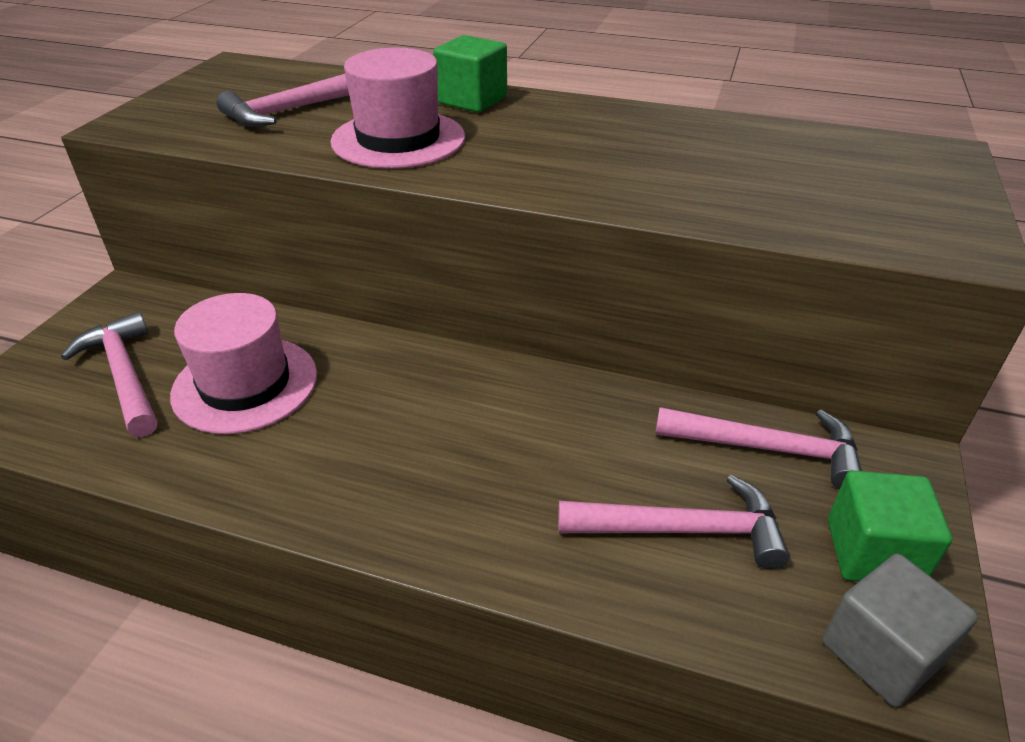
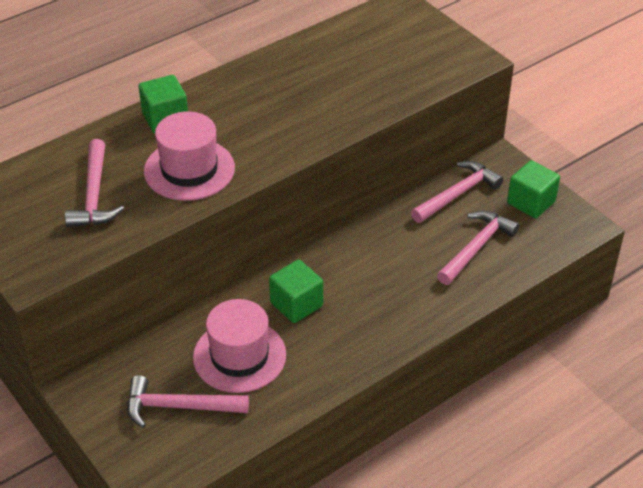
camera: 55 degrees left, 5 degrees up
(378, 390) = (296, 304): none -> green cube
(881, 652) = (569, 231): grey cube -> none

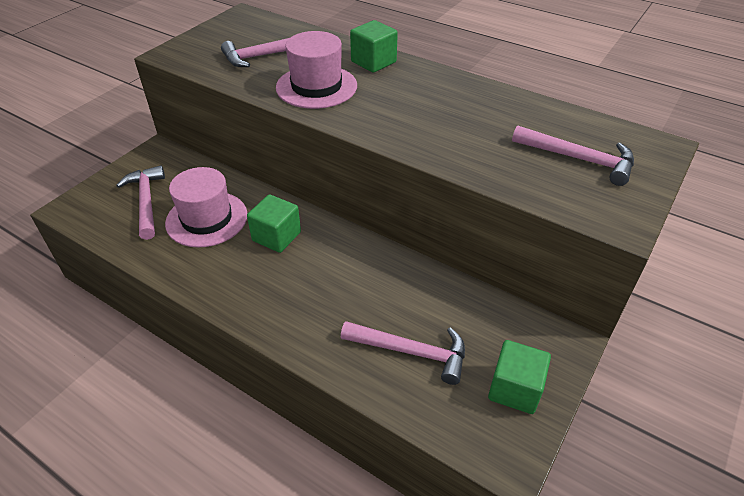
camera: 70 degrees right, 0 degrees up
(457, 194) = (485, 316): pink hammer -> pink hammer (579, 159)

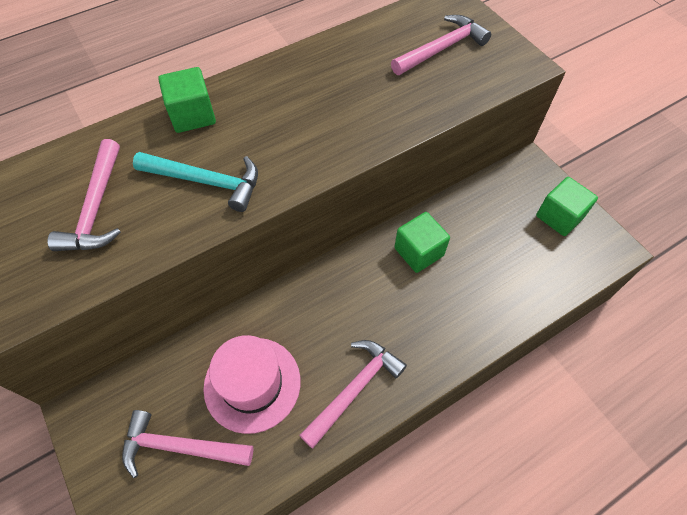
camera: 65 degrees left, 15 degrees up
(276, 236) = (318, 322): green cube -> green cube (419, 252)
(316, 86) = (206, 181): pink hat -> turquoise hammer
(411, 352) = (503, 266): pink hammer -> pink hammer (354, 389)

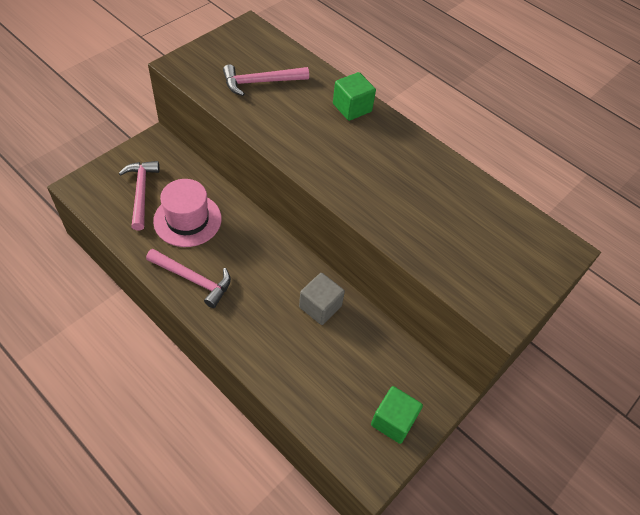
camera: 70 degrees right, 5 degrees down
(206, 181) = (296, 127): turquoise hammer -> none
(419, 252) = (320, 307): green cube -> grey cube
(441, 48) = (492, 249): pink hammer -> none

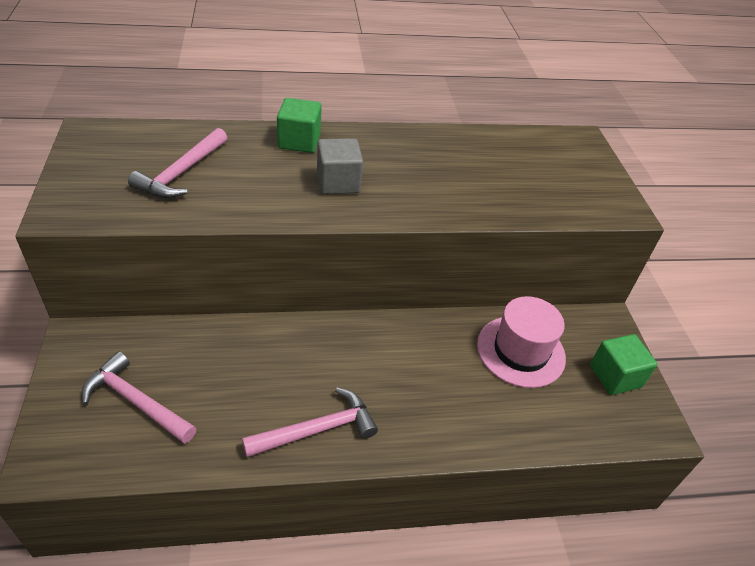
camera: 50 degrees left, 10 degrees down
(187, 220) = (229, 382): pink hat -> pink hat (520, 351)
(320, 307) = (450, 345): grey cube -> grey cube (338, 182)

